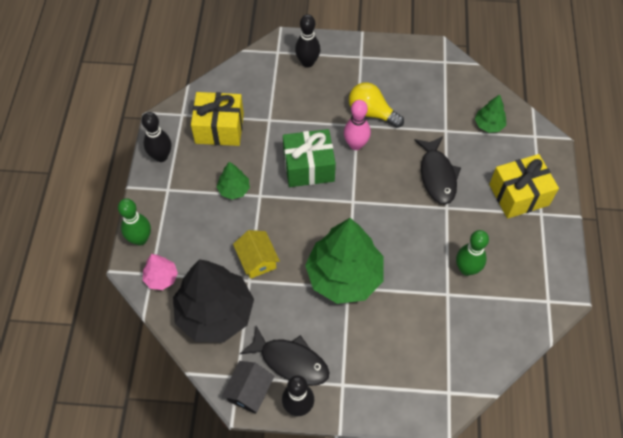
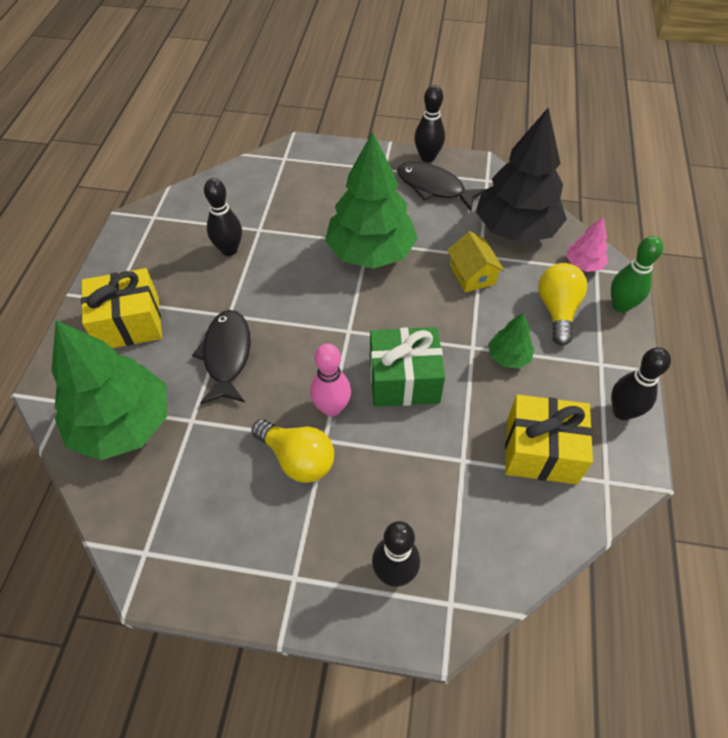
camera: 175 degrees left, 5 degrees down
(192, 231) = (557, 310): none -> yellow light bulb
(249, 391) = (474, 169): black house -> none
(466, 269) = (229, 250): green bowling pin -> black bowling pin
(488, 125) = (123, 424): green tree -> green tree, size x2.21

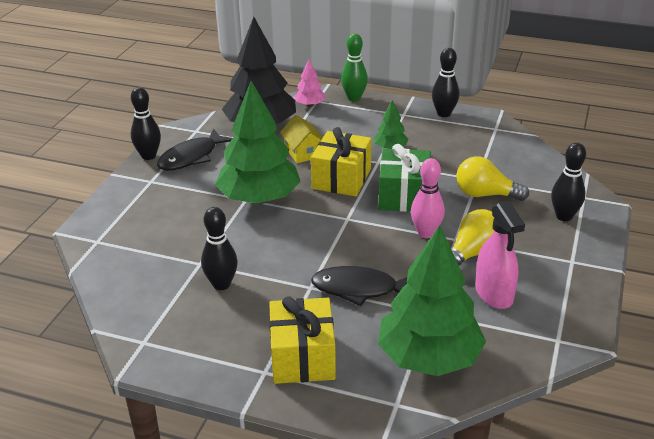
camera: 80 degrees left, 20 degrees down
(224, 483) = (494, 294): none -> pink spray bottle
(472, 274) = (303, 152): yellow house -> yellow house turned 75 degrees clockwise
(541, 451) = (472, 147): yellow gift -> yellow gift (341, 178)
(557, 310) = (351, 122): yellow light bulb -> yellow light bulb (485, 194)

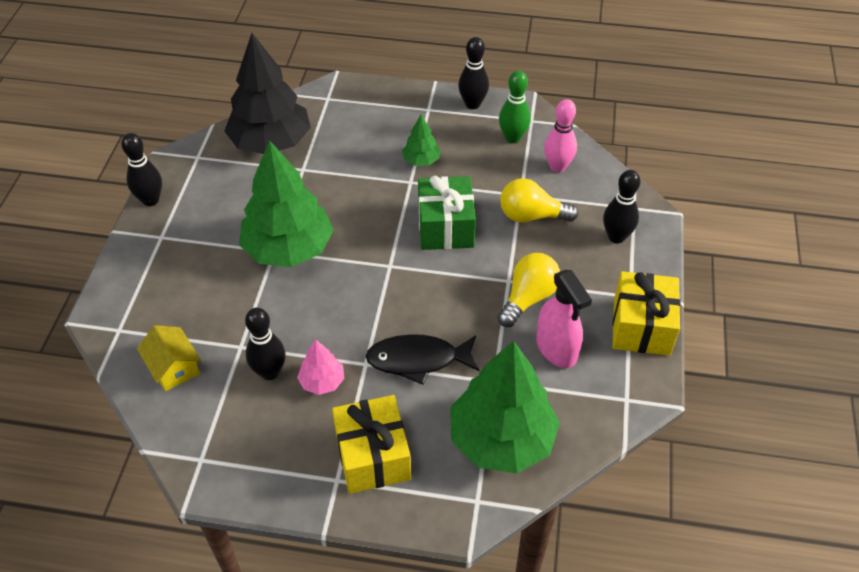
camera: 10 degrees left, 15 degrees up
(191, 157) = (200, 197): black fish -> none
(303, 152) = (326, 176): yellow house -> yellow house (173, 367)
(310, 105) = (321, 105): pink tree -> pink tree (322, 381)
(341, 178) = (374, 210): yellow gift -> yellow gift (641, 327)
(354, 98) = (369, 90): green bowling pin -> green bowling pin (512, 138)
(426, 233) = (476, 276): pink bowling pin -> pink bowling pin (557, 166)

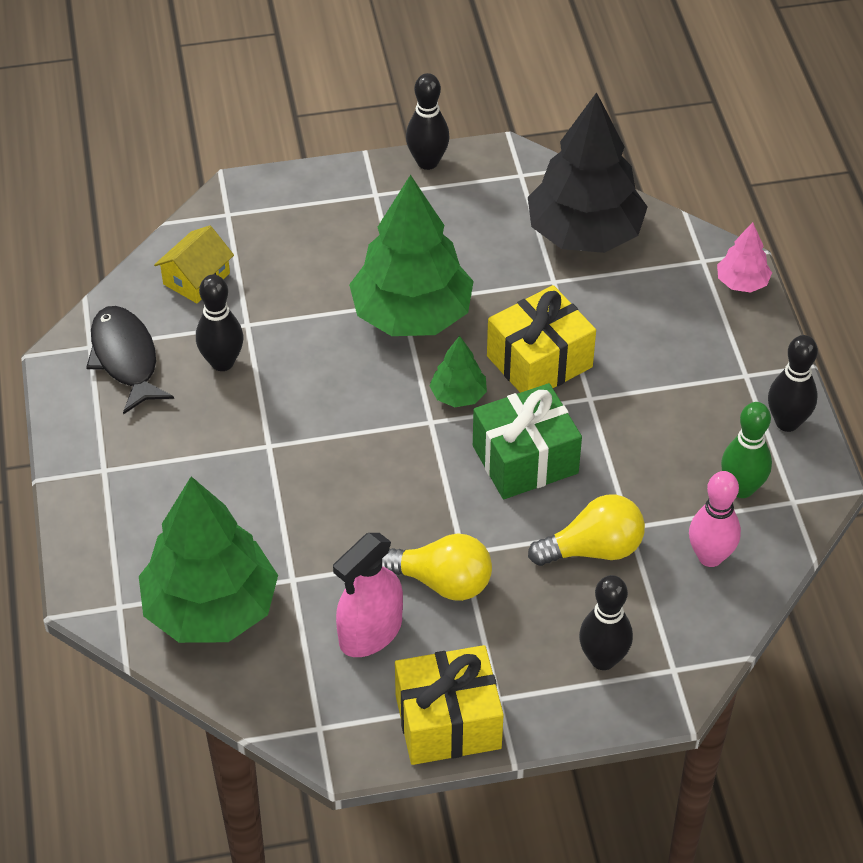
camera: 70 degrees right, 0 degrees up
(322, 381) = (227, 414): pink tree -> pink tree (742, 283)
(373, 456) = (145, 492): yellow gift -> yellow gift (539, 362)
(417, 360) = (294, 493): black fish -> black fish (126, 358)
(421, 160) = (636, 397): green tree -> green tree (458, 395)
(531, 216) = (593, 549): yellow light bulb -> yellow light bulb turned 90 degrees clockwise

